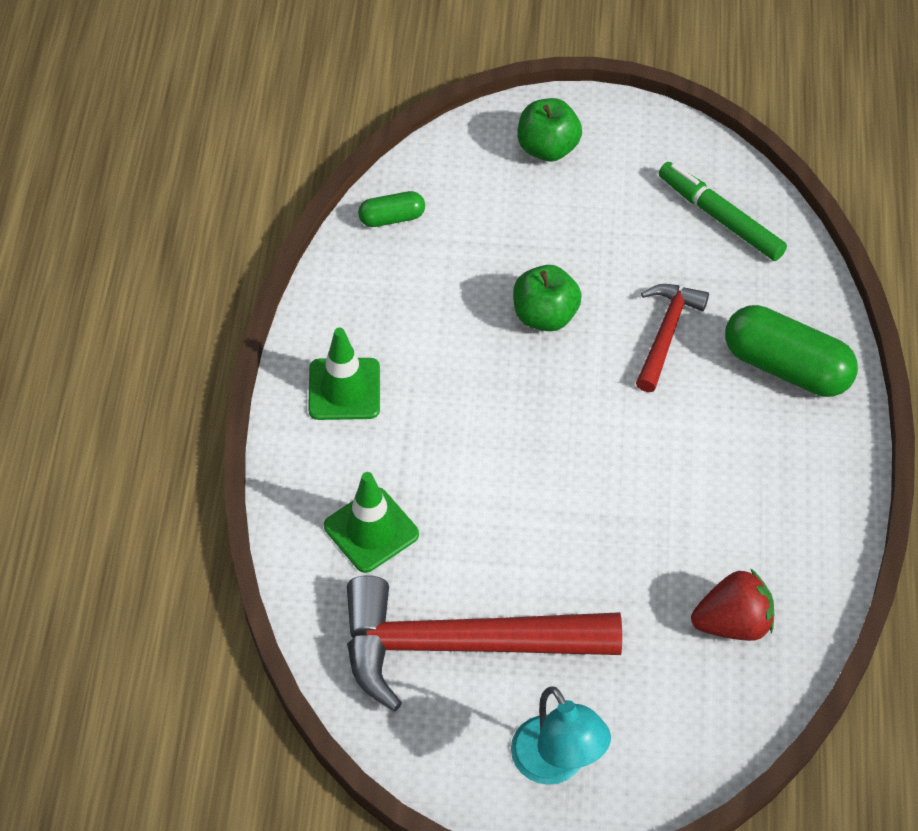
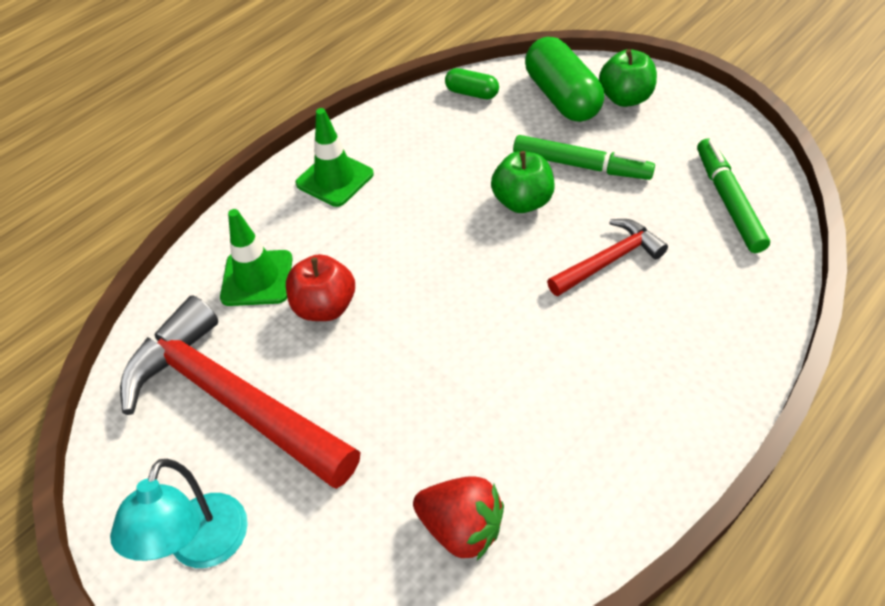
camera: 40 degrees right, 5 degrees down
(461, 519) = (325, 307): none -> red apple
(567, 248) = (581, 166): none -> green marker
(786, 367) = (696, 339): green capsule -> green capsule (561, 97)

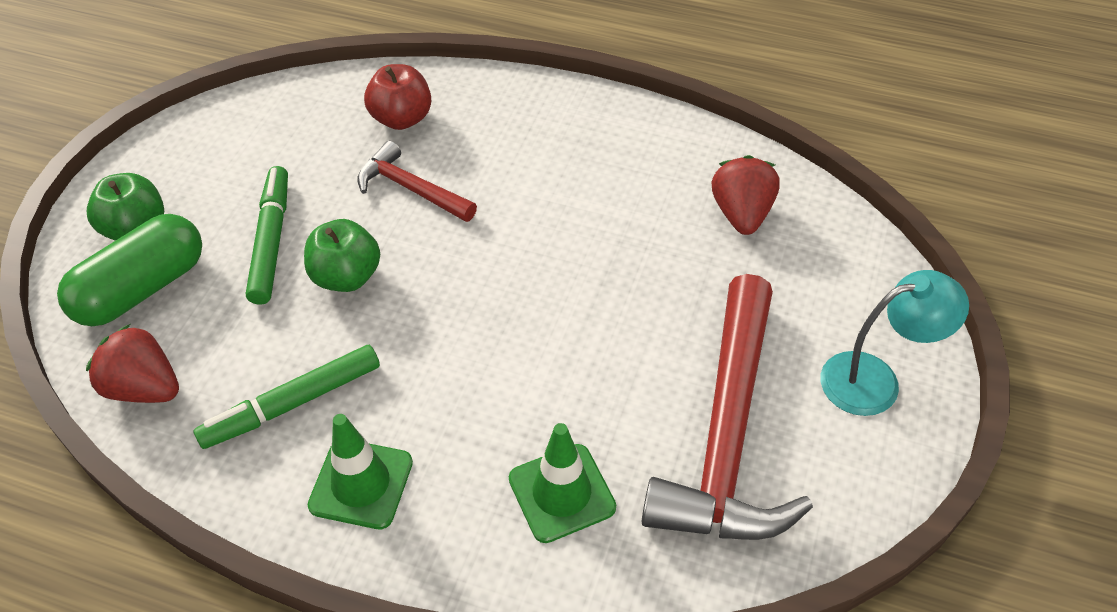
camera: 115 degrees left, 0 degrees up
(325, 307) = (572, 402): red apple -> red apple (402, 118)
(472, 93) = (144, 387): green capsule -> red strawberry
(728, 201) = (299, 122): green marker -> green marker (292, 404)

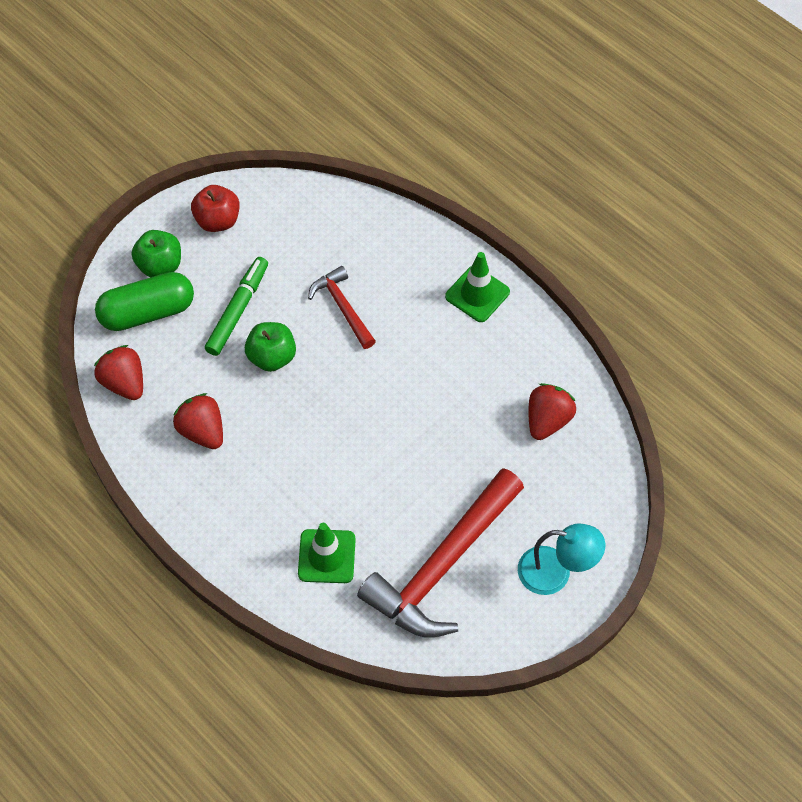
camera: 25 degrees right, 10 degrees up
(292, 404) = (202, 431): green marker -> red strawberry
(361, 484) = (219, 499): green traffic cone -> green traffic cone (477, 294)
(402, 118) = (364, 246): red apple -> red apple (218, 220)

